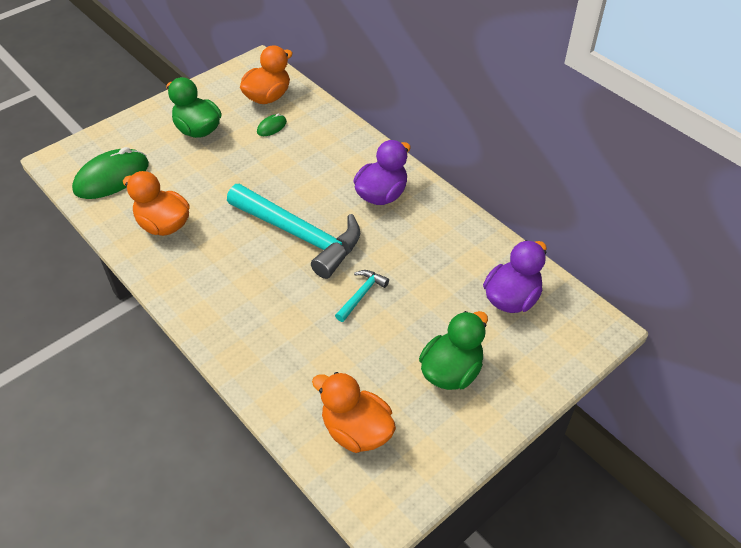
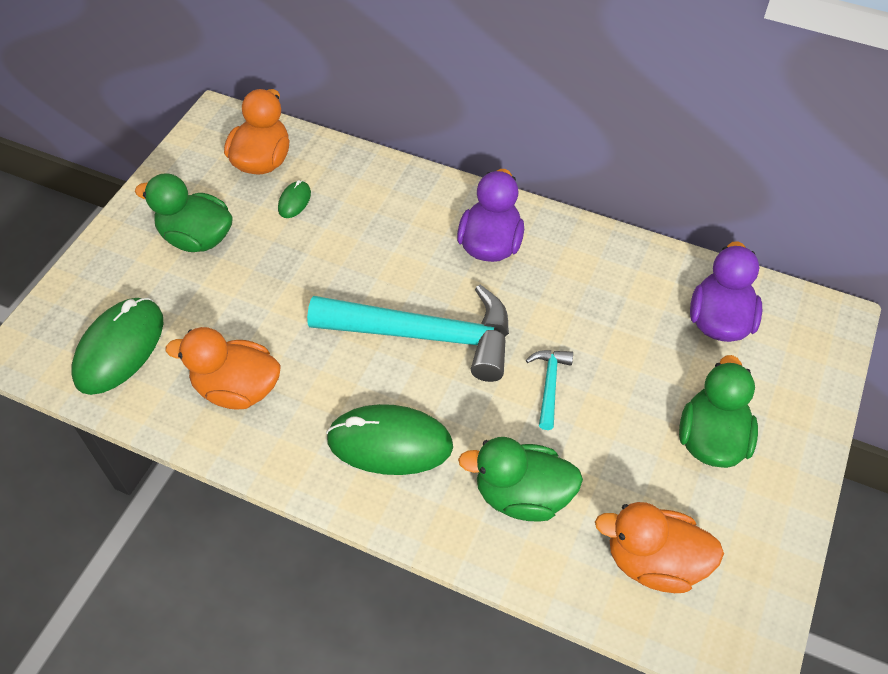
camera: 25 degrees left, 5 degrees up
(233, 291) = (390, 443): none -> green mouse
(296, 354) = (522, 495): none -> green duck

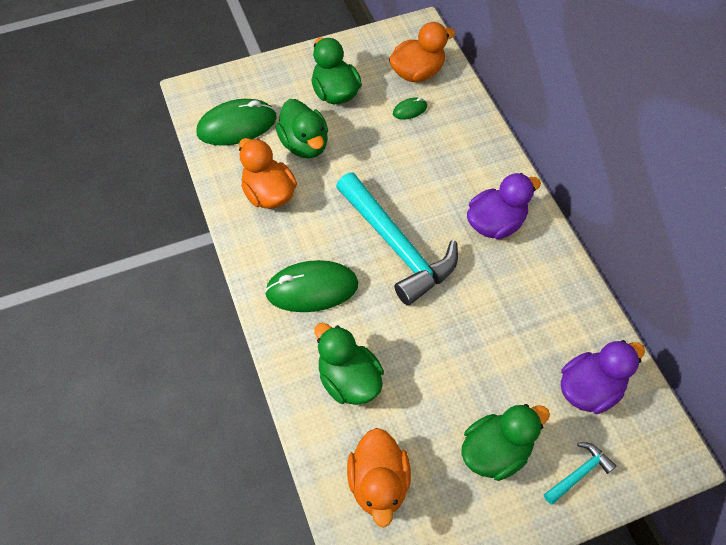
camera: 45 degrees right, 5 degrees up
(221, 311) = (305, 144): none -> green duck
(390, 443) = (312, 289): green mouse -> green mouse turned 60 degrees counterclockwise
(549, 385) = (435, 334): turquoise hammer -> turquoise hammer (579, 473)
(653, 562) = (378, 483): orange duck -> orange duck turned 150 degrees counterclockwise

